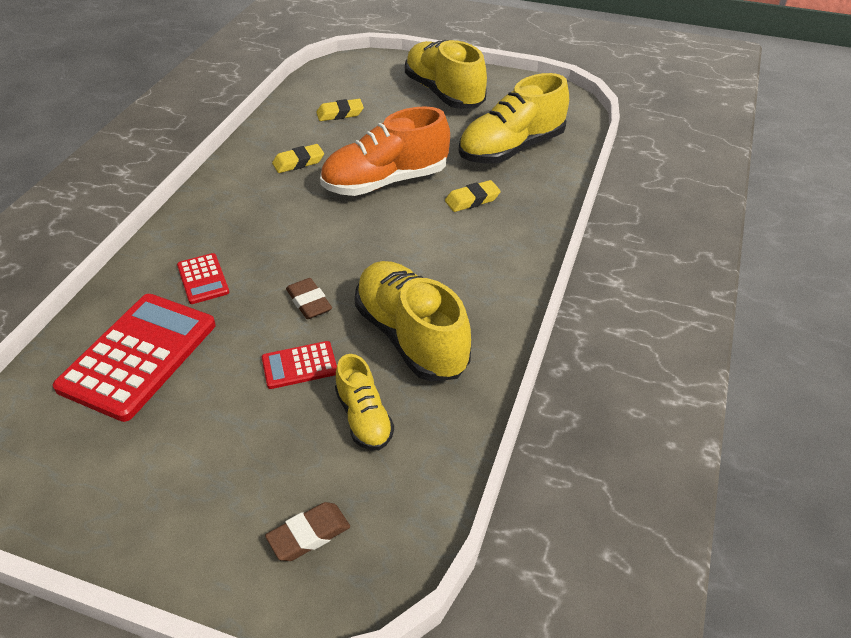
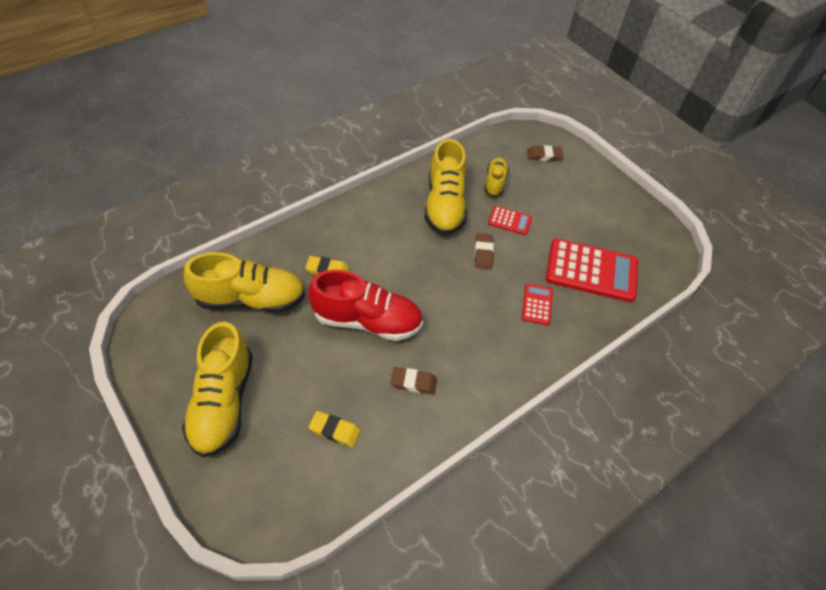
camera: 150 degrees left, 10 degrees up
(138, 356) = (591, 271): red calculator -> red calculator turned 135 degrees counterclockwise
(298, 162) = (413, 382): yellow eraser -> brown eraser
(385, 182) = (367, 320): orange shoe -> red shoe

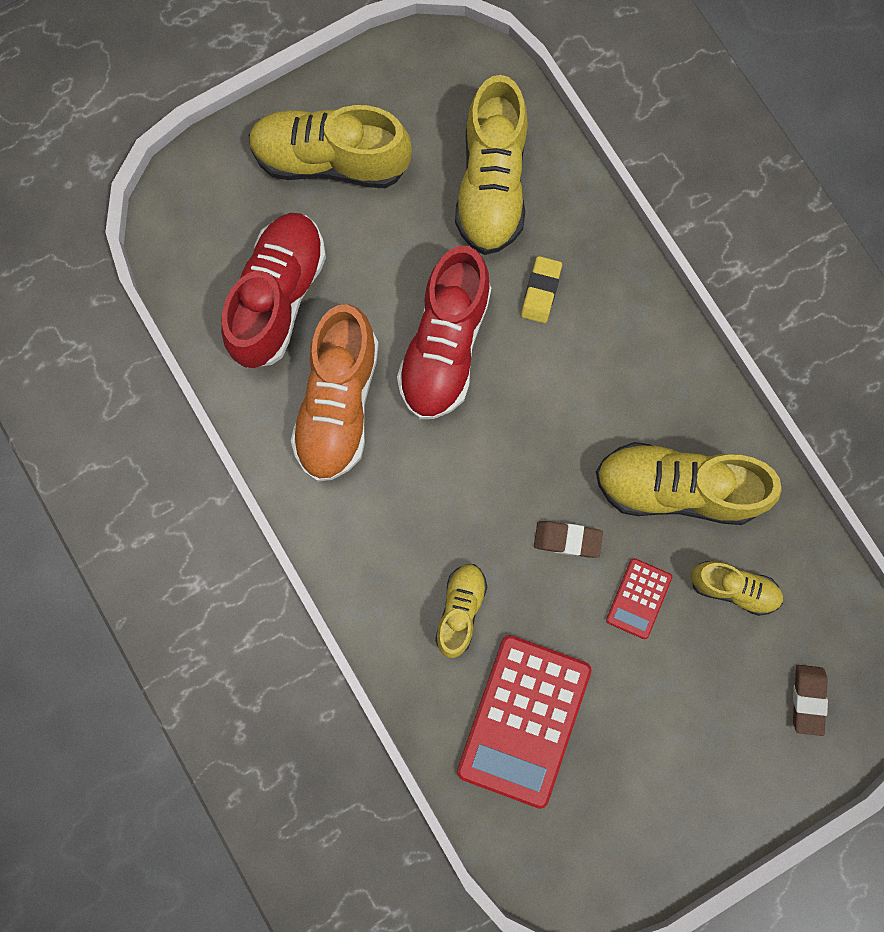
camera: 100 degrees right, 25 degrees up
(334, 430) = (278, 297): yellow eraser -> red shoe
(413, 382) = (338, 404): brown eraser -> orange shoe
(537, 304) = (460, 610): red calculator -> yellow shoe

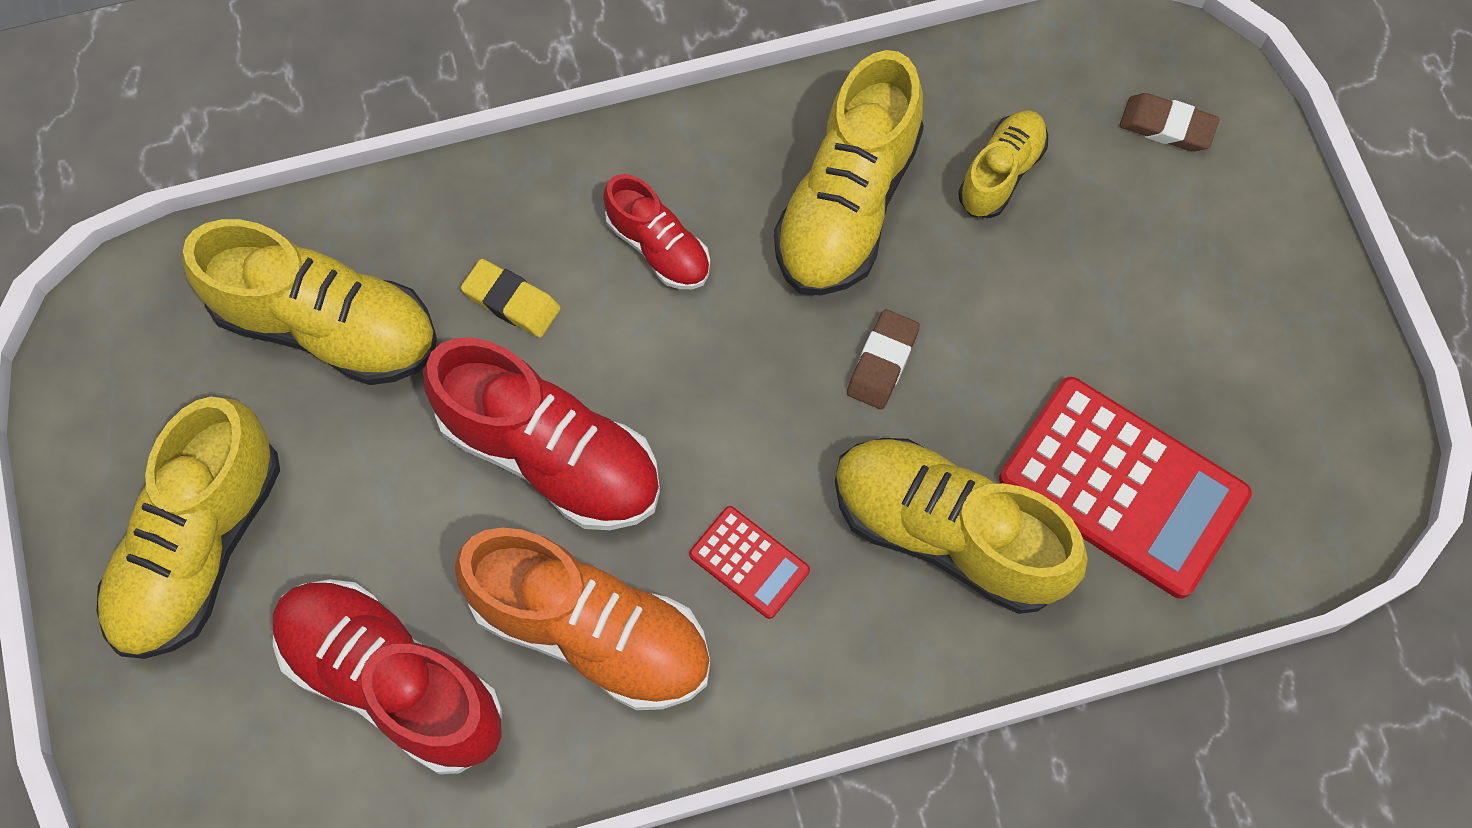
camera: 75 degrees left, 10 degrees down
(460, 610) = (947, 533): yellow shoe -> yellow shoe, size x1.83
(607, 373) = (658, 247): none -> red shoe
(638, 598) = (987, 293): red calculator -> red calculator (749, 562)

